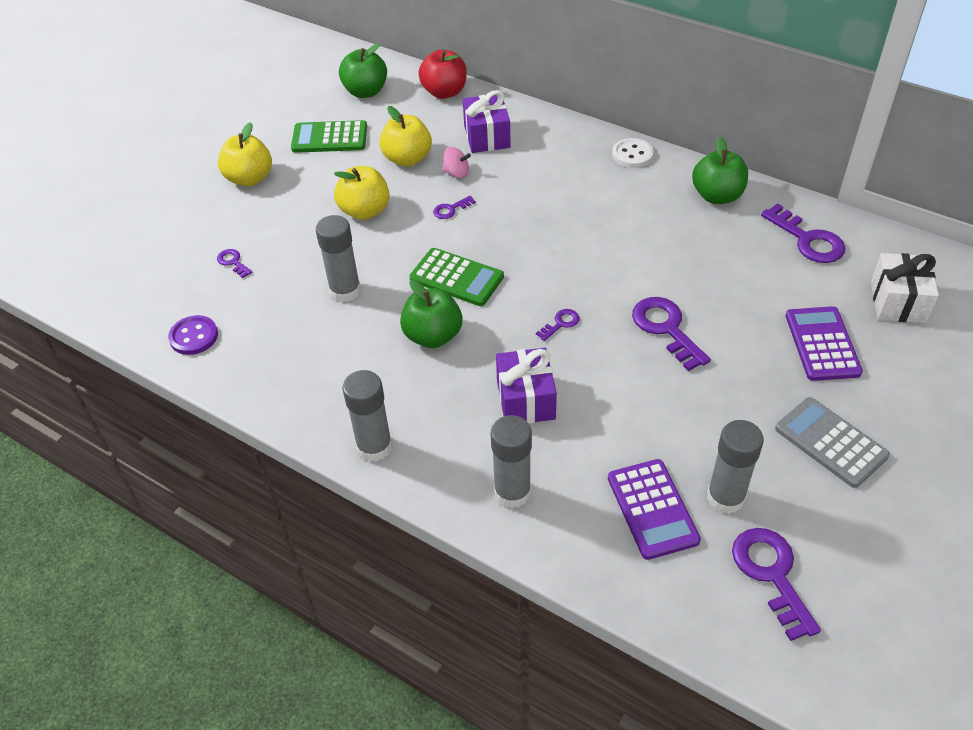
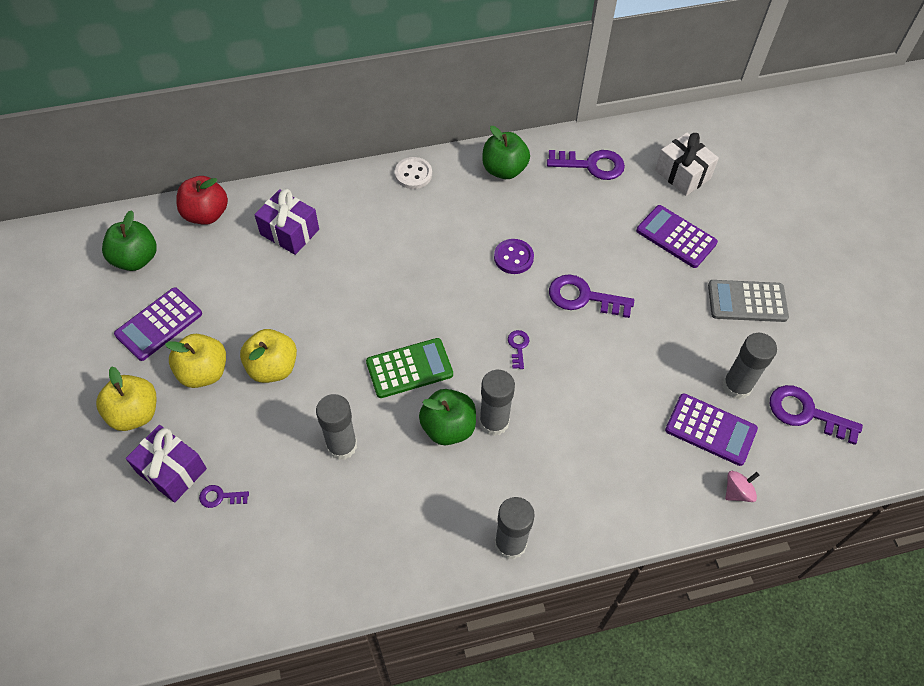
camera: 50 degrees left, 10 degrees up
(194, 336) = (271, 584): purple button -> purple button (513, 257)
(329, 138) = (159, 324): green calculator -> purple calculator
(407, 159) = (250, 296): yellow apple -> yellow apple (203, 372)
(451, 209) = (338, 315): purple key -> none
(456, 173) = (305, 281): pink spinning top -> pink spinning top (737, 492)
(512, 492) = (627, 493): grey glue stick -> grey glue stick (494, 422)
(525, 399) = (561, 422): purple gift -> purple gift (172, 471)

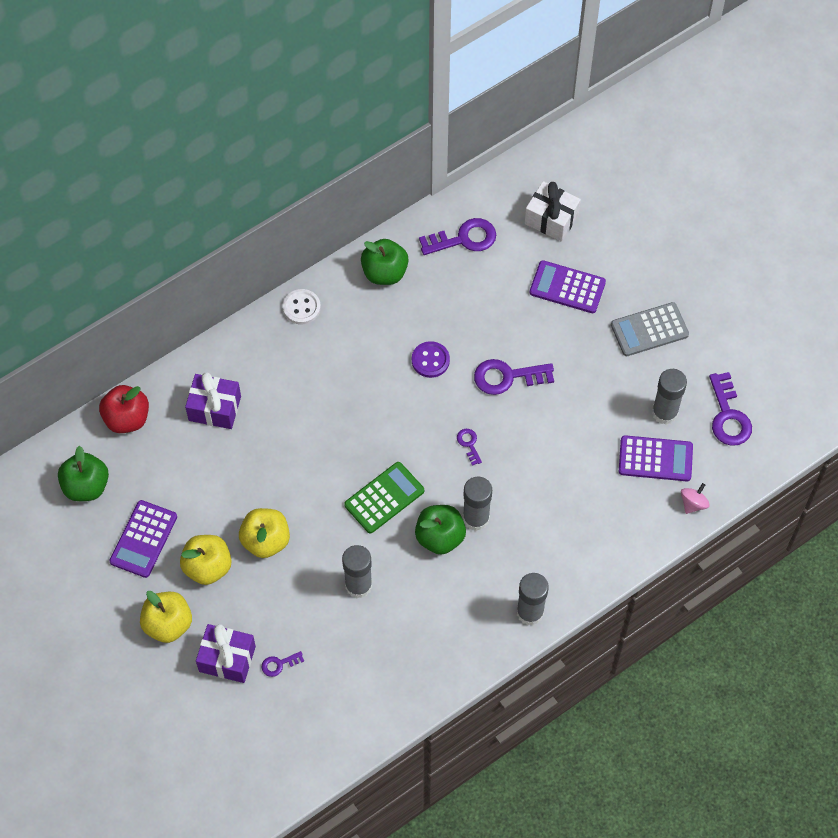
camera: 20 degrees left, 5 degrees up
(806, 413) = (728, 416): purple key -> purple key turned 105 degrees counterclockwise

